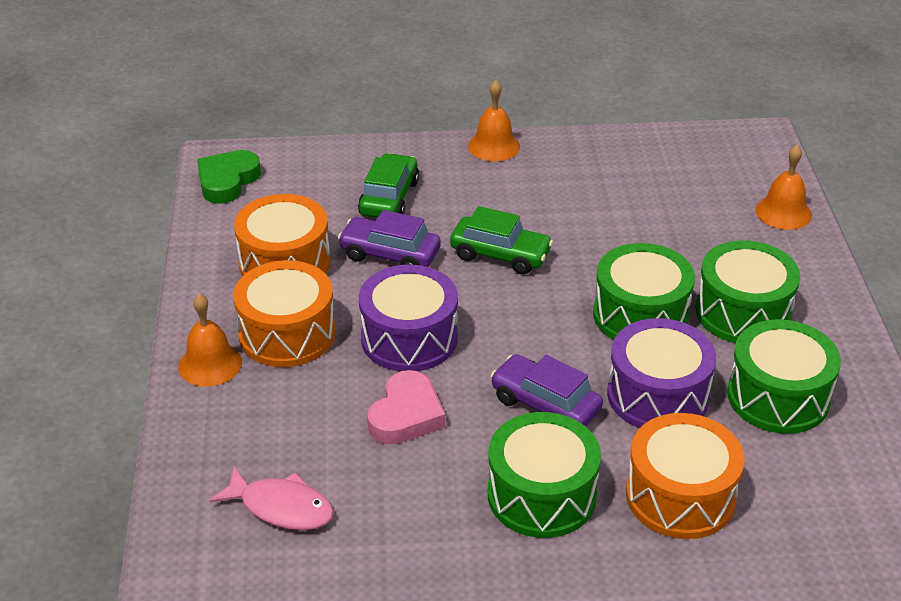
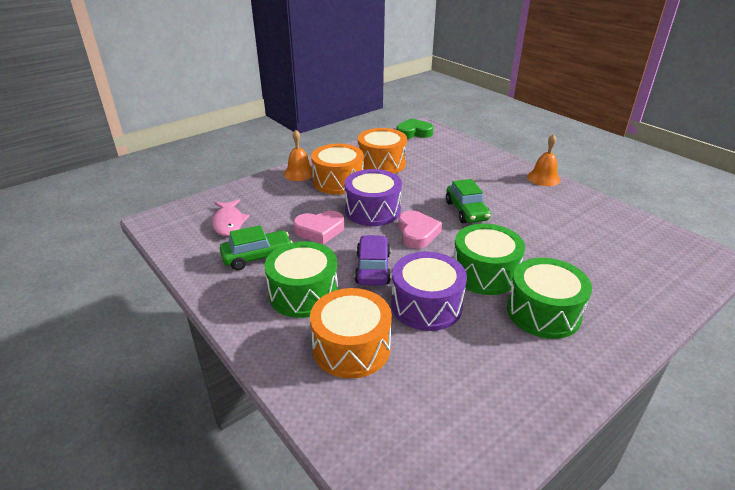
camera: 55 degrees right, 5 degrees down
(389, 198) = (460, 168): green car -> green car (257, 257)
(390, 254) = (422, 183): purple car -> none
(506, 325) = (417, 233): none -> pink heart
(778, 396) = (486, 358): green drum -> none
(783, 212) = (664, 294): orange bell -> none

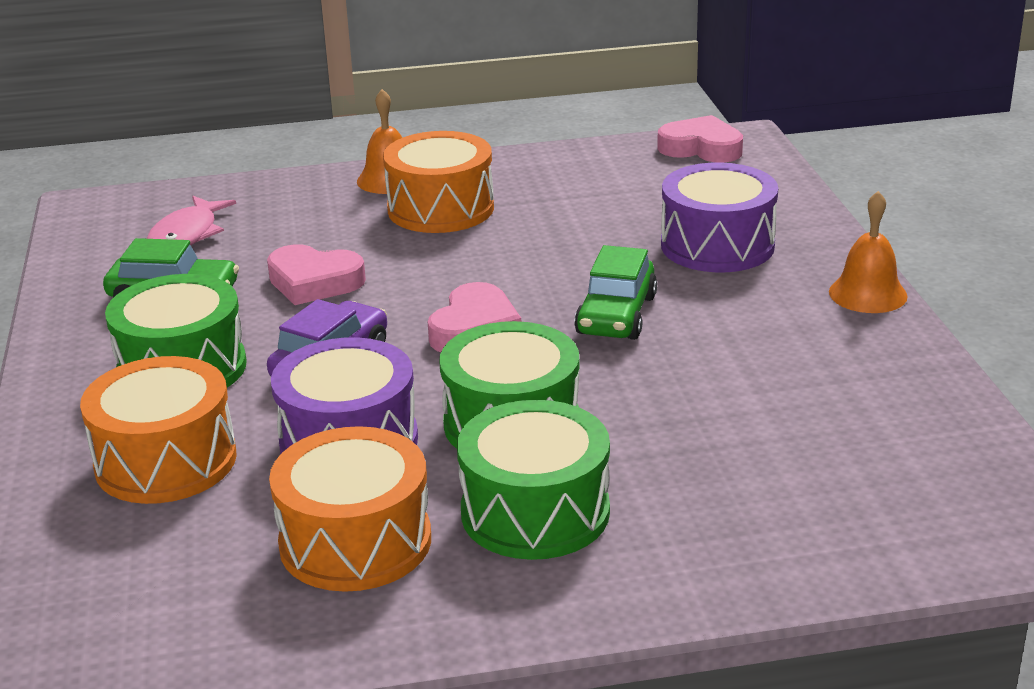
camera: 30 degrees right, 5 degrees down
(372, 210) = (442, 272): purple drum -> purple drum (717, 245)
(381, 163) = (561, 194): orange drum -> orange drum (355, 541)
(414, 133) = (701, 148): green heart -> pink heart

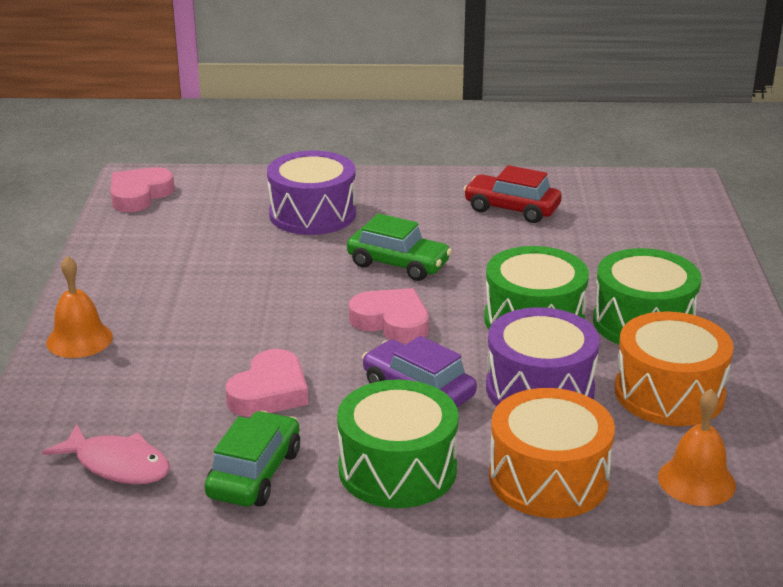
camera: 80 degrees left, 0 degrees up
(441, 209) = (164, 318): orange drum -> none
(826, 379) = (511, 209): none -> red car
(868, 294) = (411, 178): orange bell -> orange bell (696, 481)

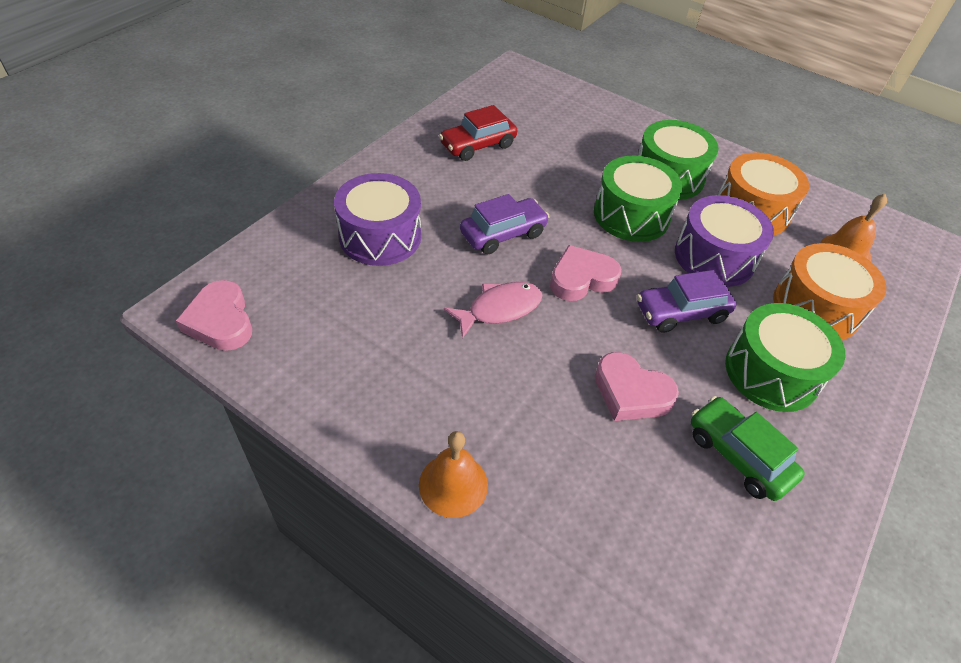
camera: 60 degrees left, 20 degrees up
(117, 465) = (679, 543): pink fish -> pink fish (499, 309)
(269, 392) = (631, 392): pink heart -> pink heart turned 150 degrees clockwise
(398, 264) = (503, 234): green car -> purple car

